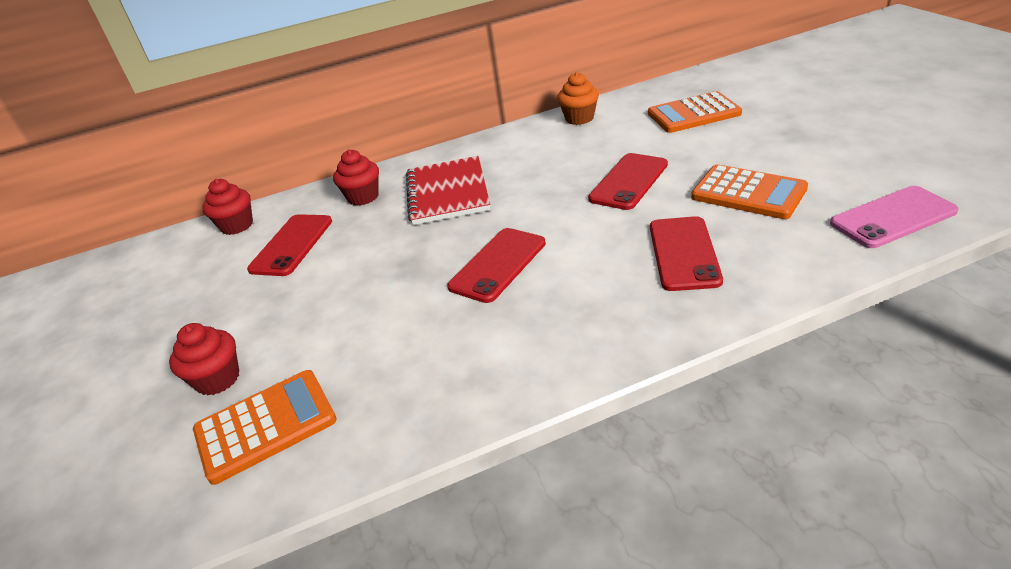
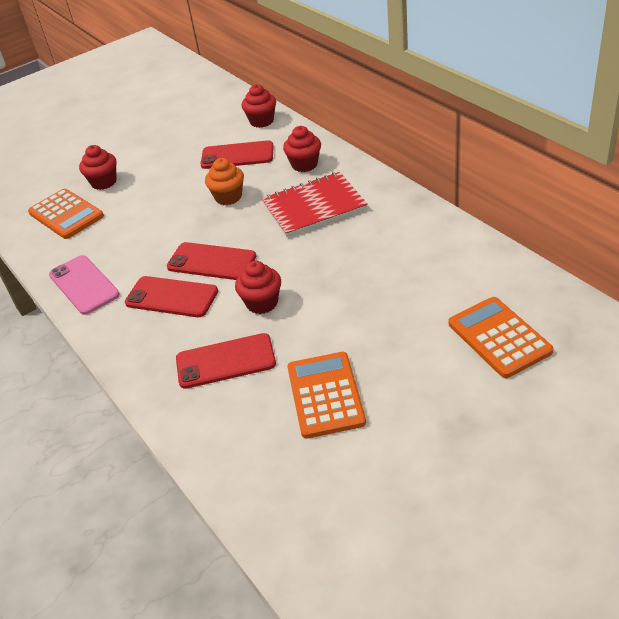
camera: 75 degrees right, 5 degrees up
(579, 118) = (471, 252): orange cupcake -> orange cupcake (228, 197)
(594, 228) = (262, 303): none -> red cupcake
(629, 181) = (341, 310): red phone -> red phone (171, 297)
(748, 193) = (325, 395): orange calculator -> orange calculator turned 150 degrees clockwise
(892, 217) = (284, 503): pink phone -> pink phone (84, 285)

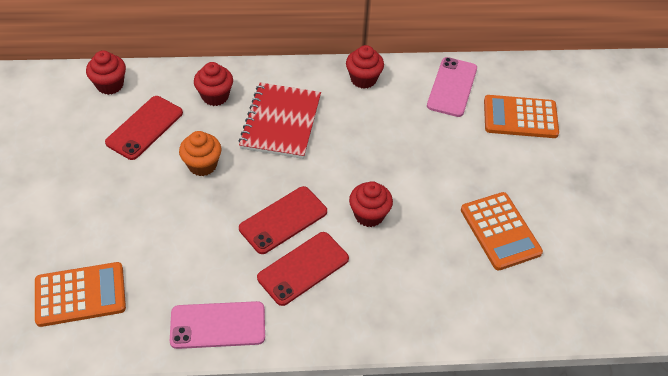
camera: 65 degrees left, 10 degrees up
(104, 182) = (60, 241): red cupcake -> red cupcake (363, 79)
(225, 361) = (416, 270): red phone -> none
(325, 395) = (500, 231): orange calculator -> orange calculator turned 135 degrees counterclockwise
(480, 273) = (452, 87): none -> pink phone

